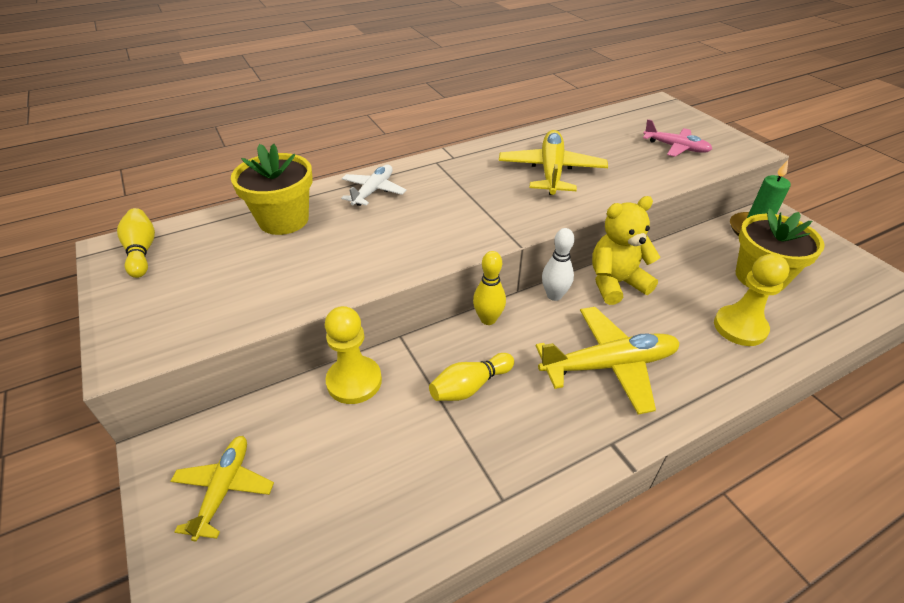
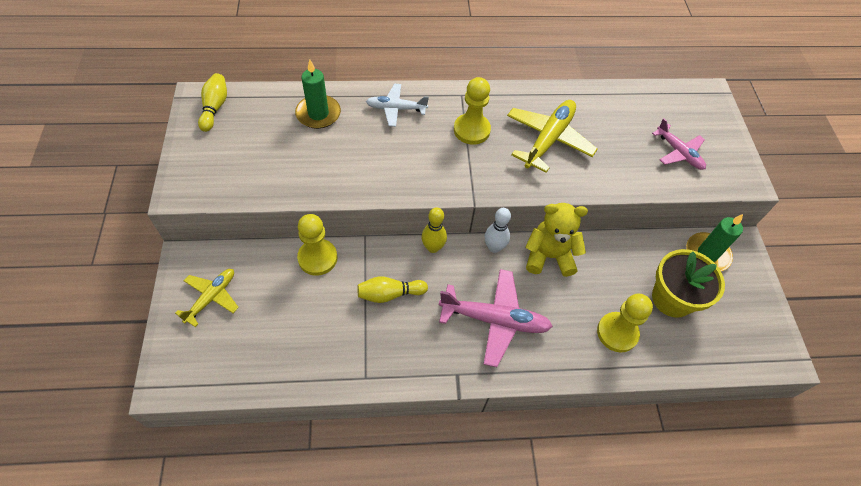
camera: 20 degrees right, 15 degrees up
(284, 220) = (318, 114): yellow flower pot -> green candle
(373, 191) = (396, 109): white plane -> white plane turned 135 degrees counterclockwise
(468, 185) = (471, 130): none -> yellow pawn
(609, 365) = (495, 320): yellow plane -> pink plane

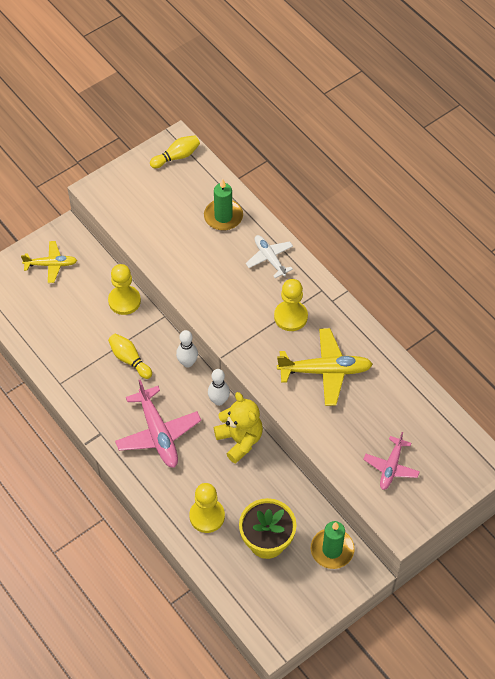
camera: 60 degrees right, 0 degrees up
(433, 247) = (187, 363): yellow bowling pin -> white bowling pin

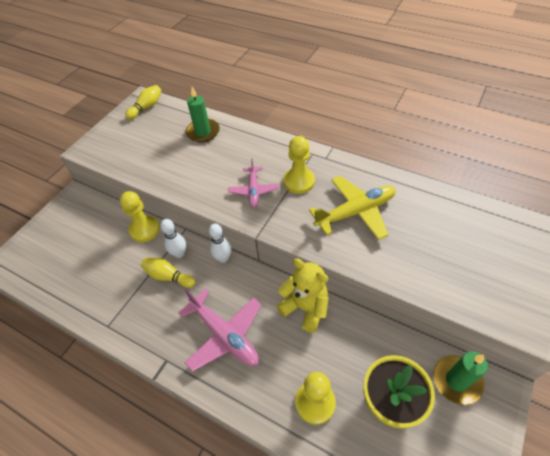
camera: 20 degrees left, 5 degrees down
(51, 265) = (68, 225): yellow plane -> none
(219, 400) = (267, 280): white bowling pin -> white bowling pin (179, 253)
(269, 258) = (256, 147): white plane -> none
(391, 467) = (472, 271): pink plane -> pink plane (253, 190)

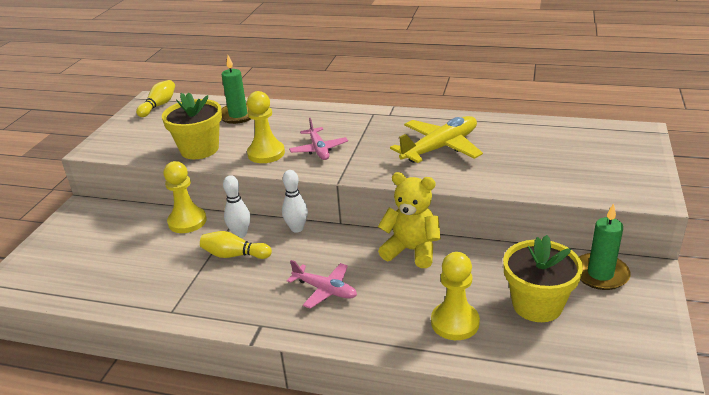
camera: 15 degrees left, 20 degrees down
(161, 168) = (199, 149): none -> yellow flower pot
(224, 335) = (325, 290): pink plane -> pink plane, size x0.62
(299, 181) = (368, 135): yellow pawn -> yellow pawn (266, 153)

